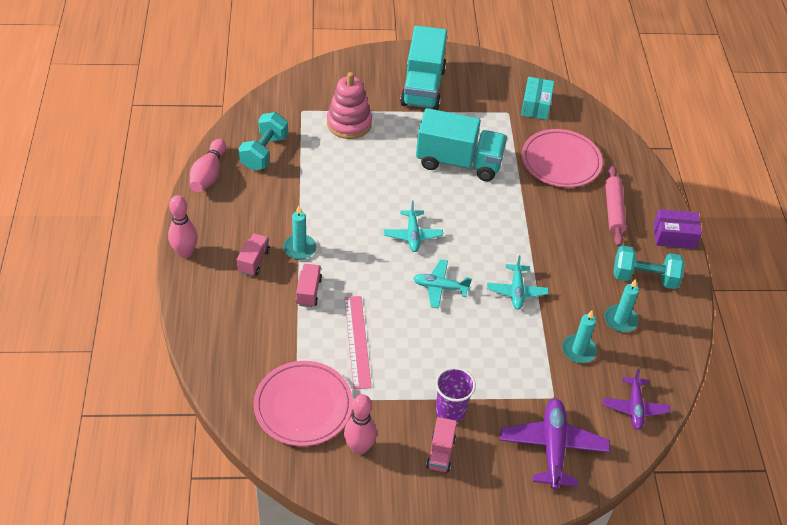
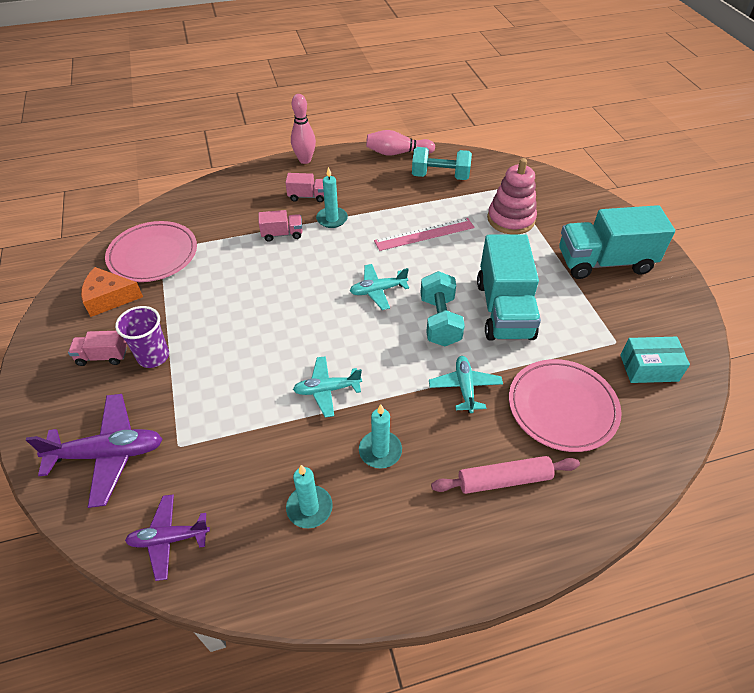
camera: 80 degrees right, 0 degrees up
(357, 341) = (230, 275): pink ruler -> pink ruler (424, 234)
(359, 447) = (109, 298): pink bowling pin -> orange cheese
(440, 287) = (313, 323): turquoise plane -> turquoise plane (465, 387)
(578, 350) = (251, 464): turquoise candle -> turquoise candle (380, 451)
(644, 278) = (392, 532): turquoise dumbbell -> turquoise dumbbell (439, 321)
(674, 236) = (489, 568): purple box -> none

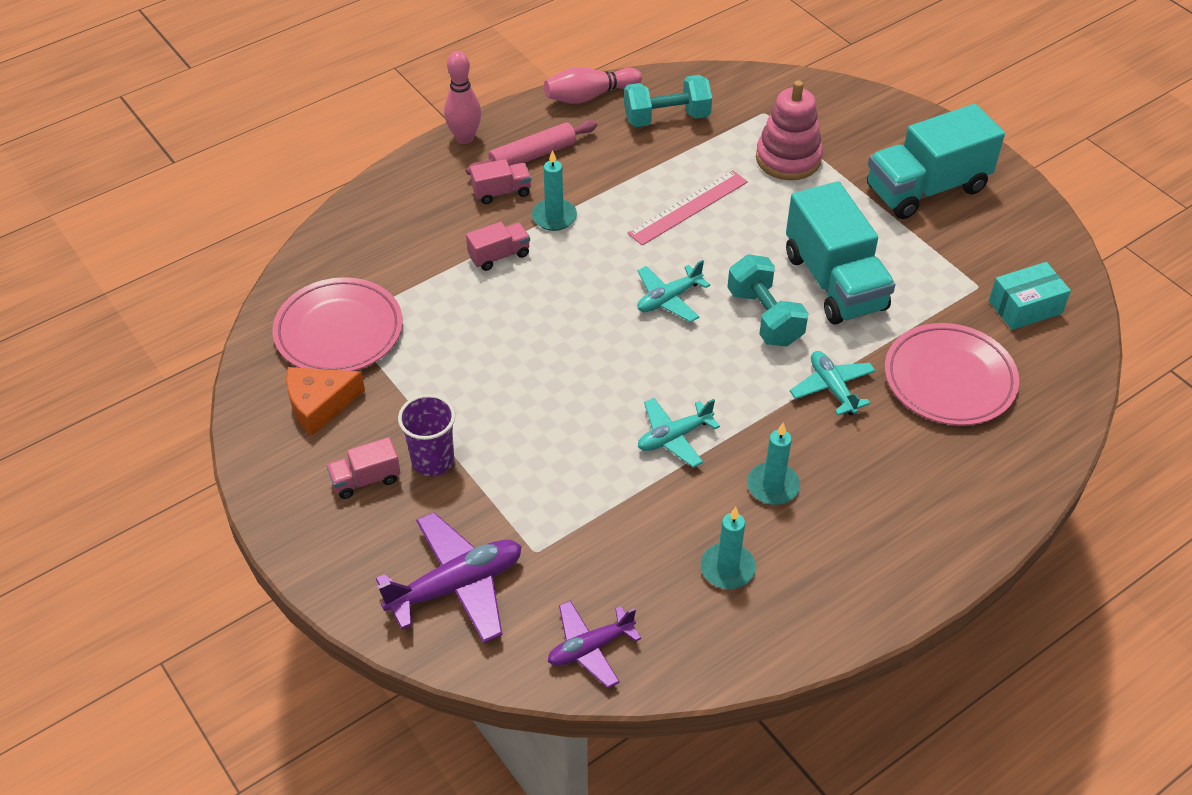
camera: 20 degrees left, 0 degrees up
(504, 480) = (921, 475): pink rolling pin -> pink rolling pin (532, 156)

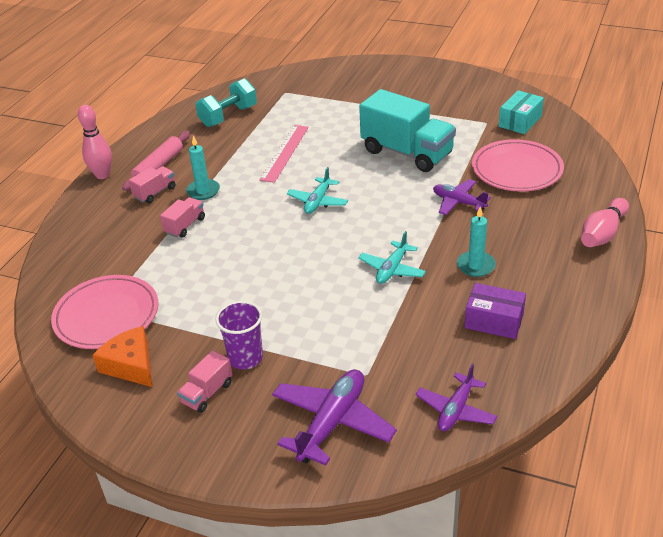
camera: 30 degrees left, 10 degrees down
(319, 404) = (131, 365): orange cheese -> orange cheese turned 105 degrees clockwise
(589, 96) = (168, 124): pink bowling pin -> pink bowling pin (602, 233)
(727, 568) = (494, 321): turquoise candle -> purple box
(764, 317) = (384, 186): turquoise dumbbell -> none
(788, 159) = (321, 107): pink stacking toy -> none
(832, 388) = (458, 202): turquoise plane -> purple plane
(926, 188) = (412, 91): turquoise truck -> none

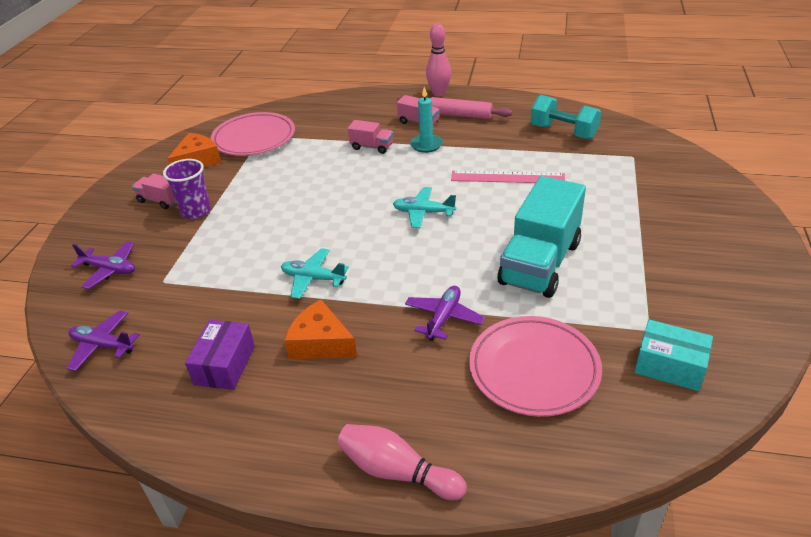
camera: 80 degrees right, 0 degrees up
(332, 422) = (110, 269): purple plane -> purple plane, size x0.63
(475, 266) = (320, 343): turquoise candle -> orange cheese

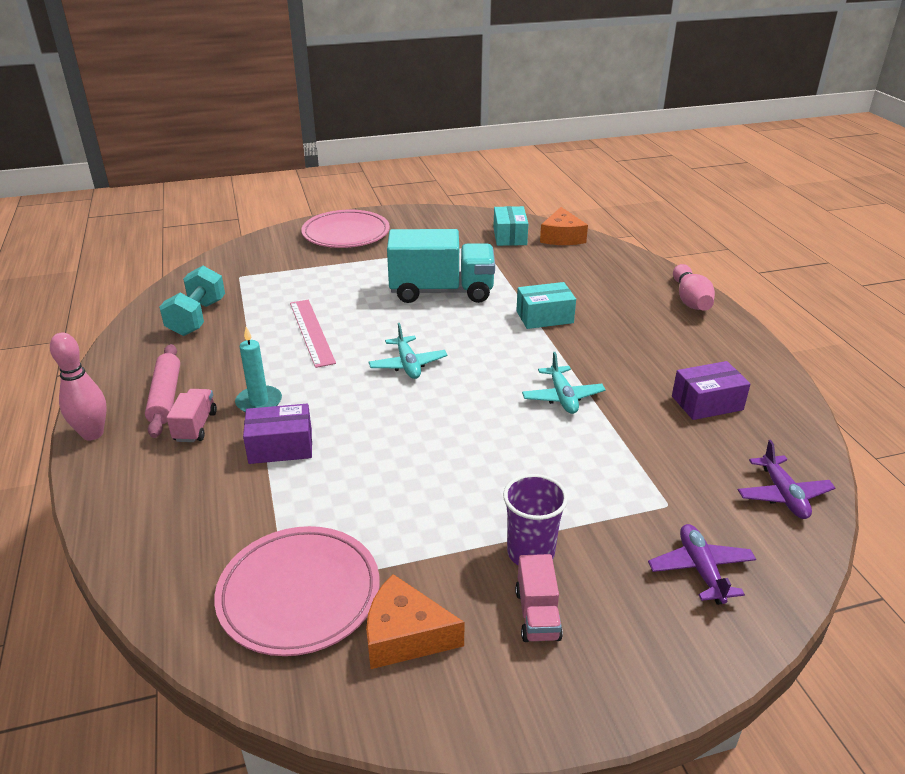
camera: 120 degrees left, 5 degrees down
(320, 343) = (630, 363): orange cheese -> orange cheese (561, 237)
(372, 147) = (280, 446): pink truck -> purple box
(443, 318) = (544, 317): purple plane -> turquoise box
(534, 369) = (558, 274): pink plate -> pink plate (346, 234)

